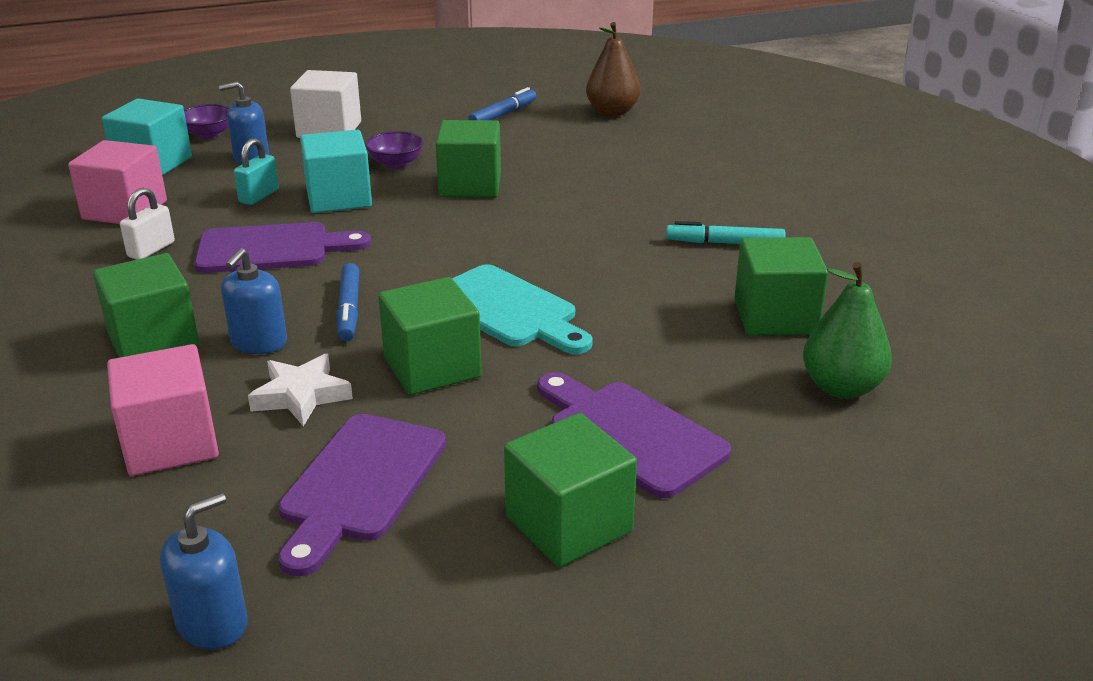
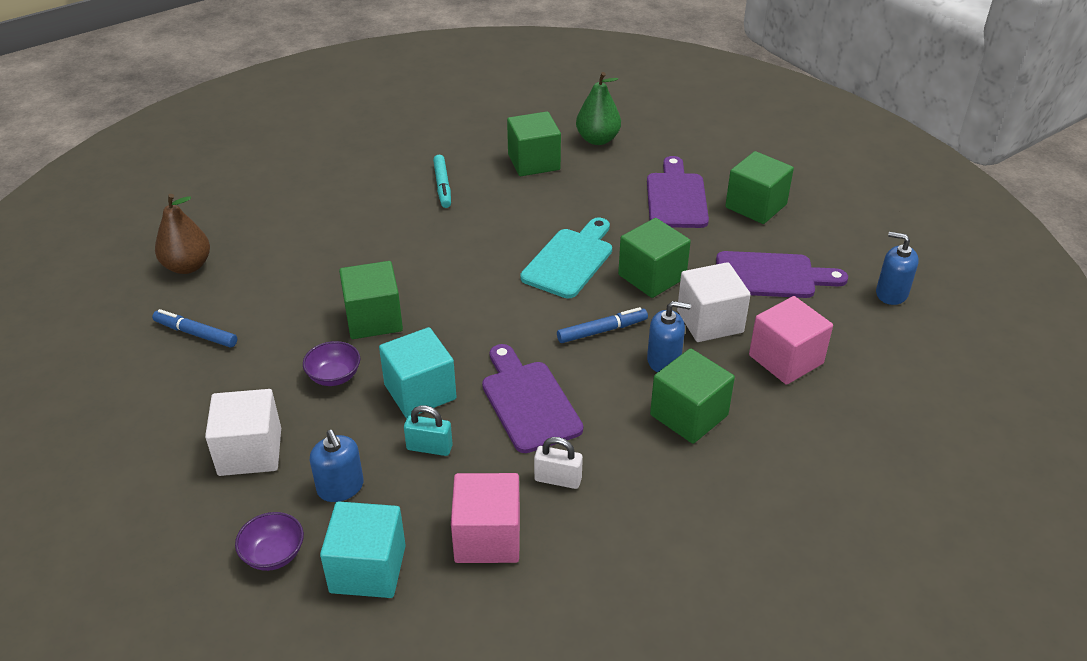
camera: 105 degrees left, 10 degrees up
(301, 395) = (710, 321): white star -> white cube
(630, 434) = (676, 197): purple cutting board -> purple cutting board turned 150 degrees clockwise

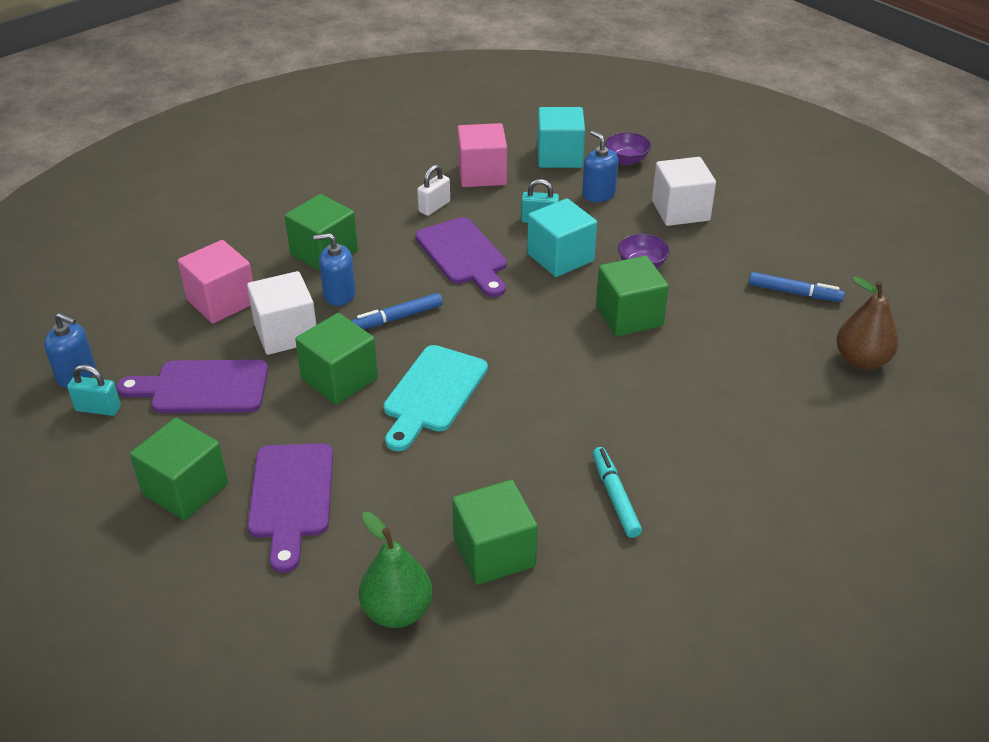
camera: 175 degrees right, 0 degrees up
(558, 479) = (434, 207): white padlock -> white padlock turned 60 degrees counterclockwise
(854, 264) = (98, 409): none -> turquoise padlock

